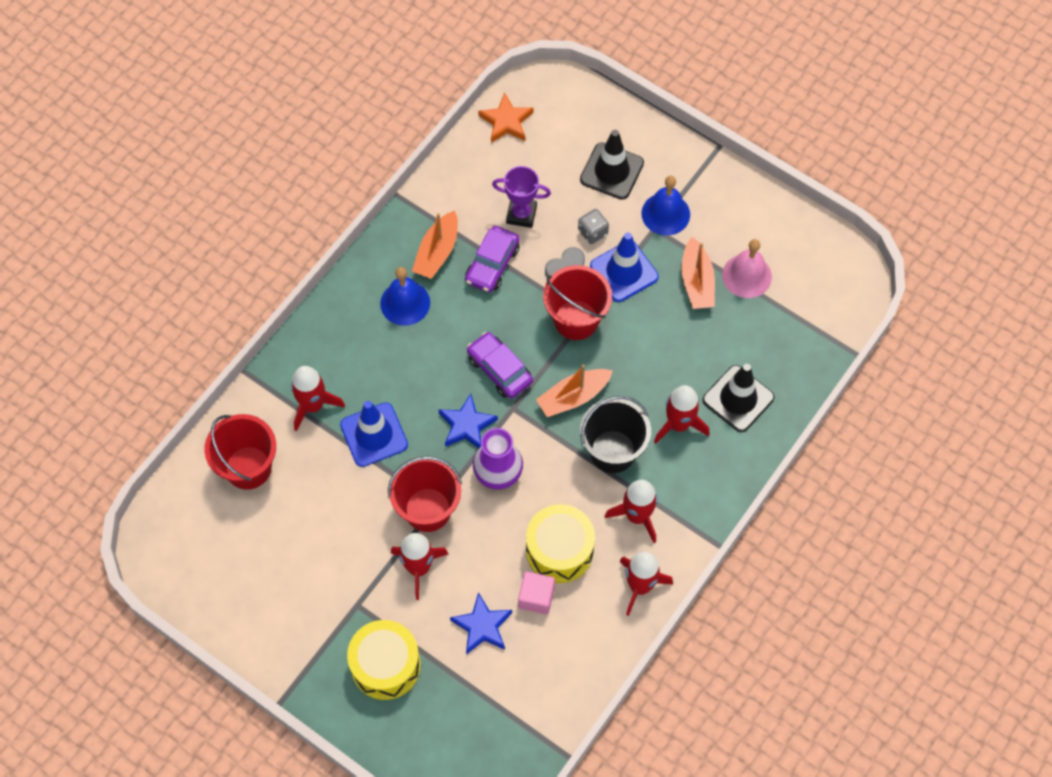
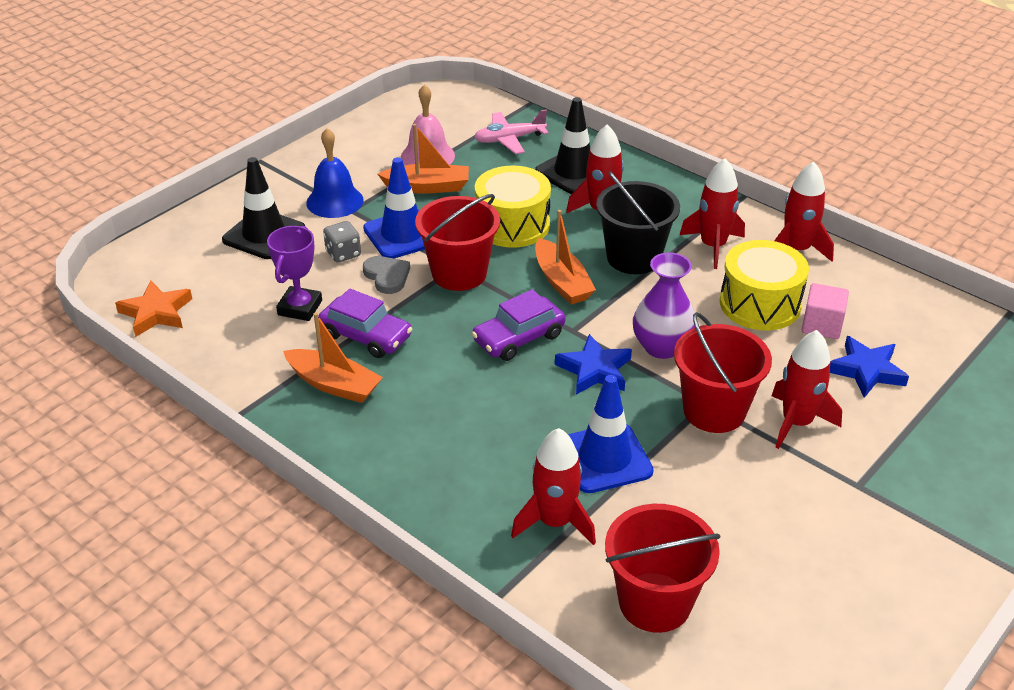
camera: 85 degrees left, 25 degrees down
(385, 665) = (938, 460): yellow drum -> yellow drum (512, 225)
(405, 303) = (405, 419): blue bell -> none
(786, 341) = (509, 139): none -> pink plane

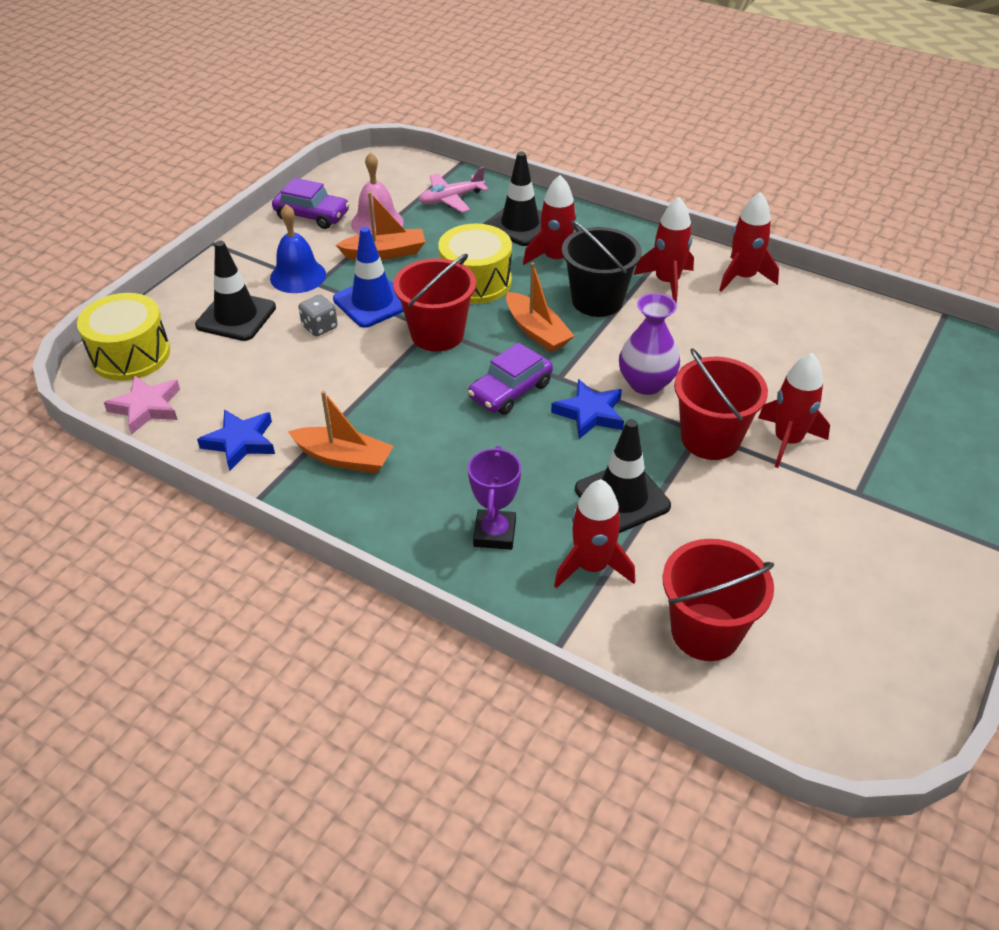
camera: 10 degrees left, 5 degrees up
(156, 313) = (147, 407): orange star -> pink star
(300, 308) = (290, 386): purple trophy -> purple trophy (494, 533)
(366, 336) = (363, 406): purple car -> purple car (312, 215)
(387, 276) = (368, 345): grey heart -> none
(605, 458) = (622, 498): blue traffic cone -> black traffic cone
(760, 304) = (724, 332): yellow drum -> yellow drum (130, 355)
(822, 325) = (784, 346): pink cube -> none
(866, 370) = (835, 383): blue star -> blue star (240, 442)

